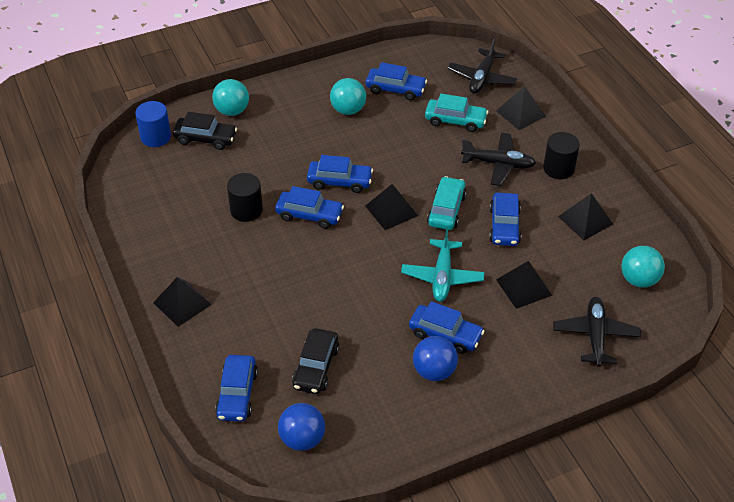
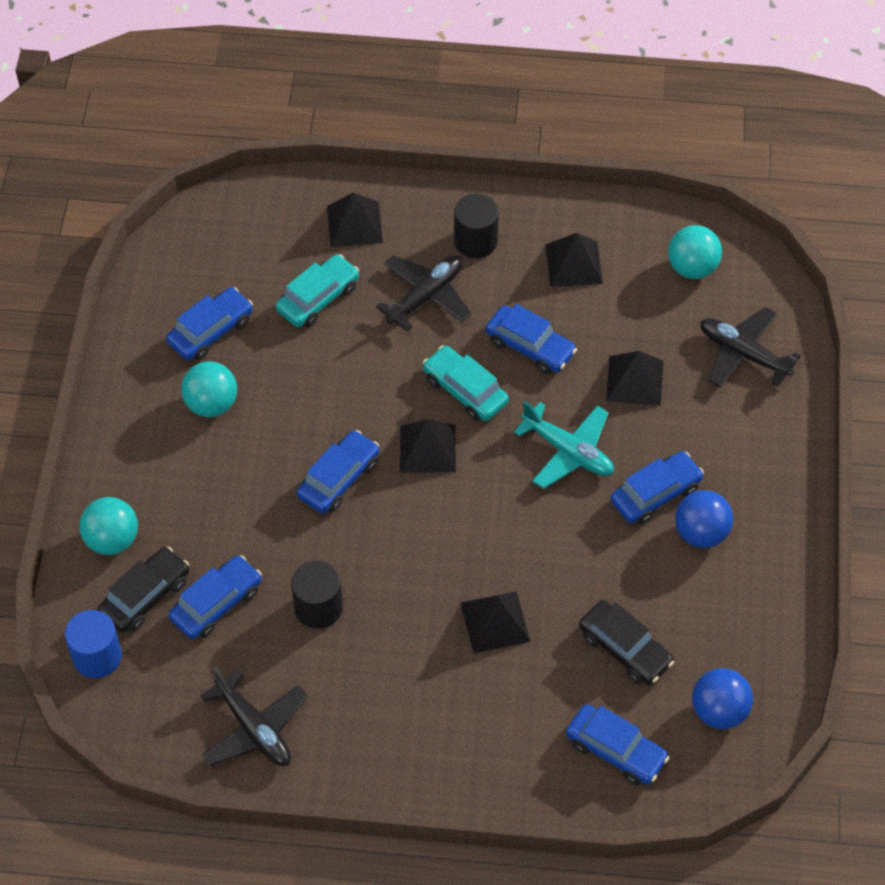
camera: 60 degrees left, 10 degrees up
(182, 303) = (434, 751): black pyramid -> black pyramid (495, 622)
(309, 215) = (375, 540): blue car -> blue car (216, 604)
(482, 78) = (260, 227): black plane -> black plane (254, 728)

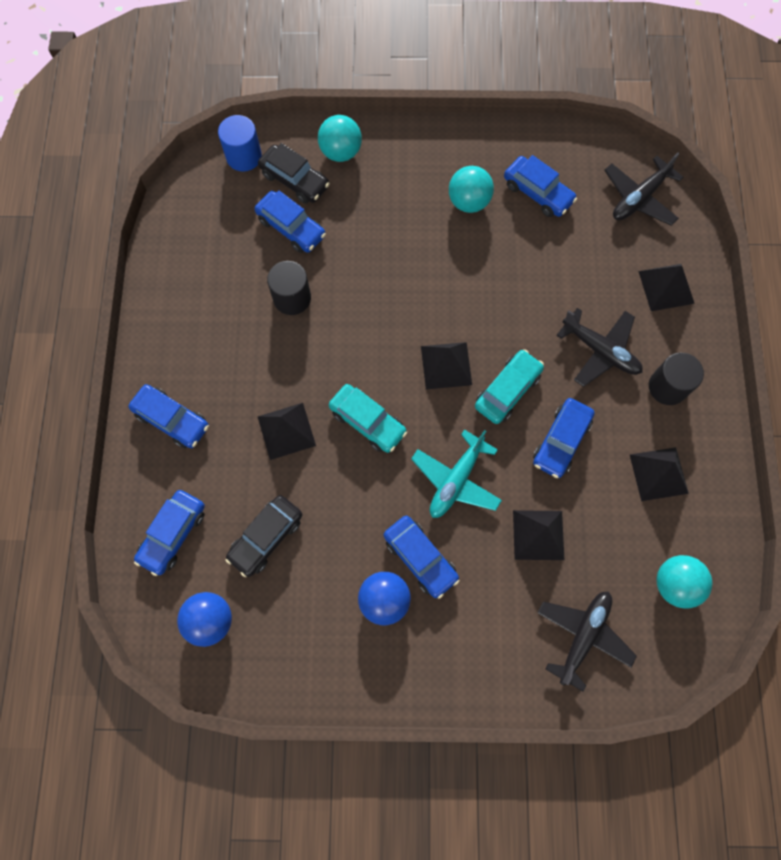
camera: 85 degrees right, 15 degrees up
(254, 728) = (188, 265): black plane -> black plane (639, 198)
(318, 298) = (583, 267): turquoise car -> turquoise car (367, 422)
(339, 479) = (409, 301): blue car -> blue car (172, 420)

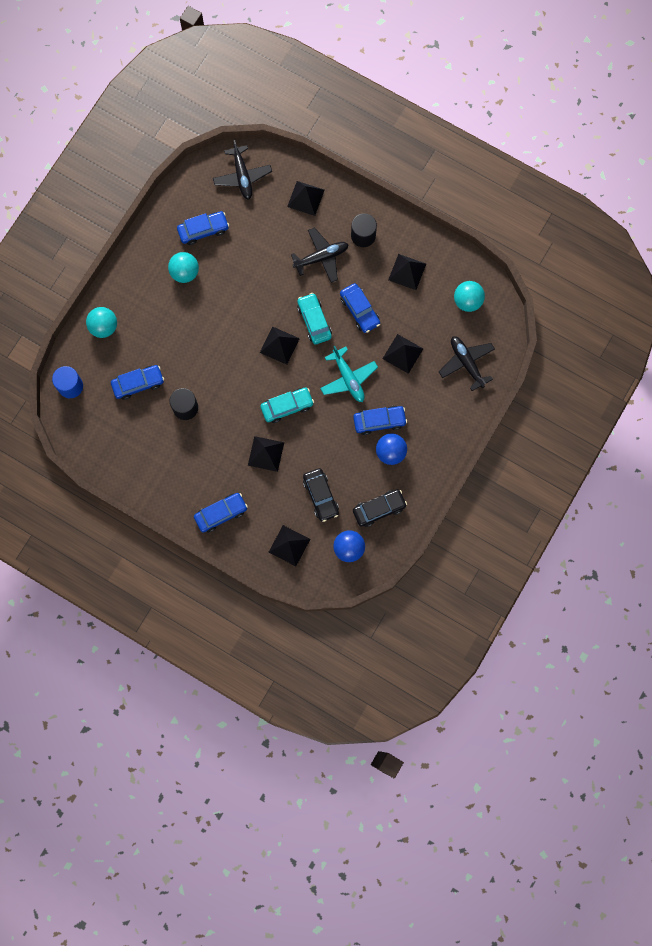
camera: 60 degrees left, 5 degrees up
(173, 534) = (289, 545): blue car -> black pyramid
(294, 180) = (106, 365): black car -> black car (379, 509)

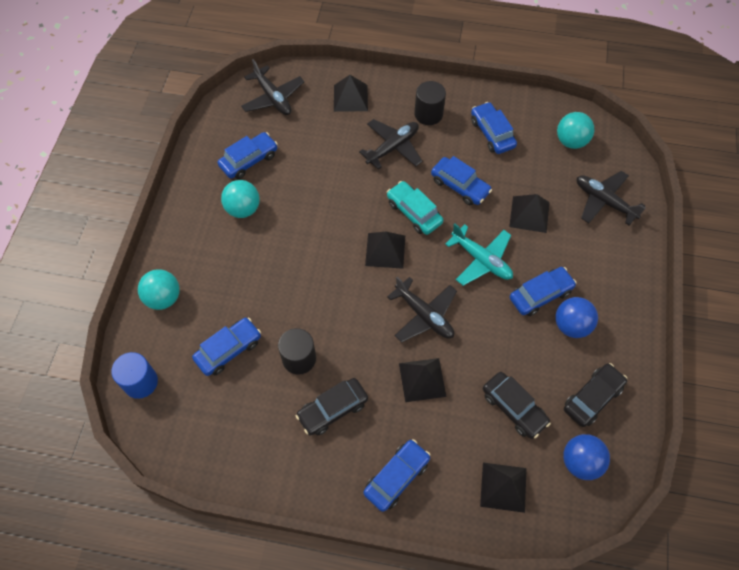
camera: 20 degrees left, 15 degrees down
(195, 452) = (332, 409): none -> black car
(287, 407) = (424, 315): turquoise car -> black plane
(407, 272) = (492, 133): black pyramid -> blue car

